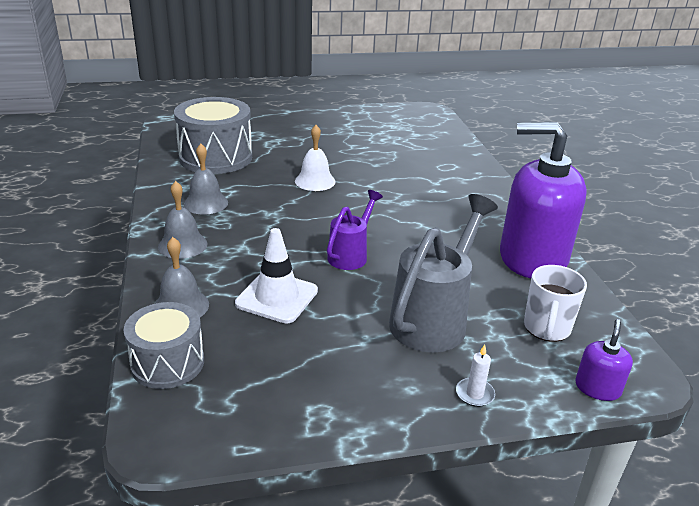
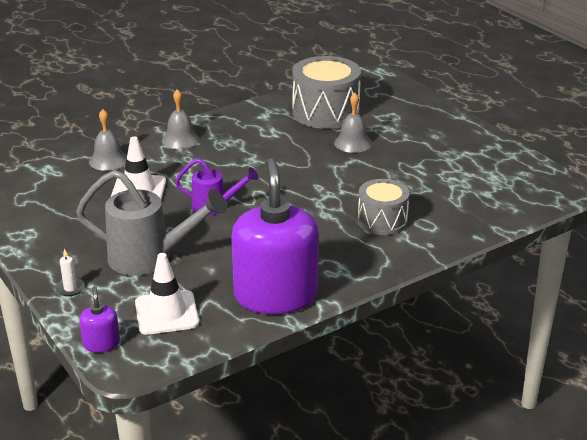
camera: 70 degrees right, 0 degrees up
(168, 363) = (50, 173): grey drum -> grey drum (382, 221)
(206, 203) = (245, 130): grey bell -> grey bell (353, 143)
(315, 181) = (325, 164): white bell -> none
(546, 328) = (166, 313): white mug -> white traffic cone
(597, 388) = (101, 343): purple soap dispenser -> purple soap dispenser turned 105 degrees counterclockwise

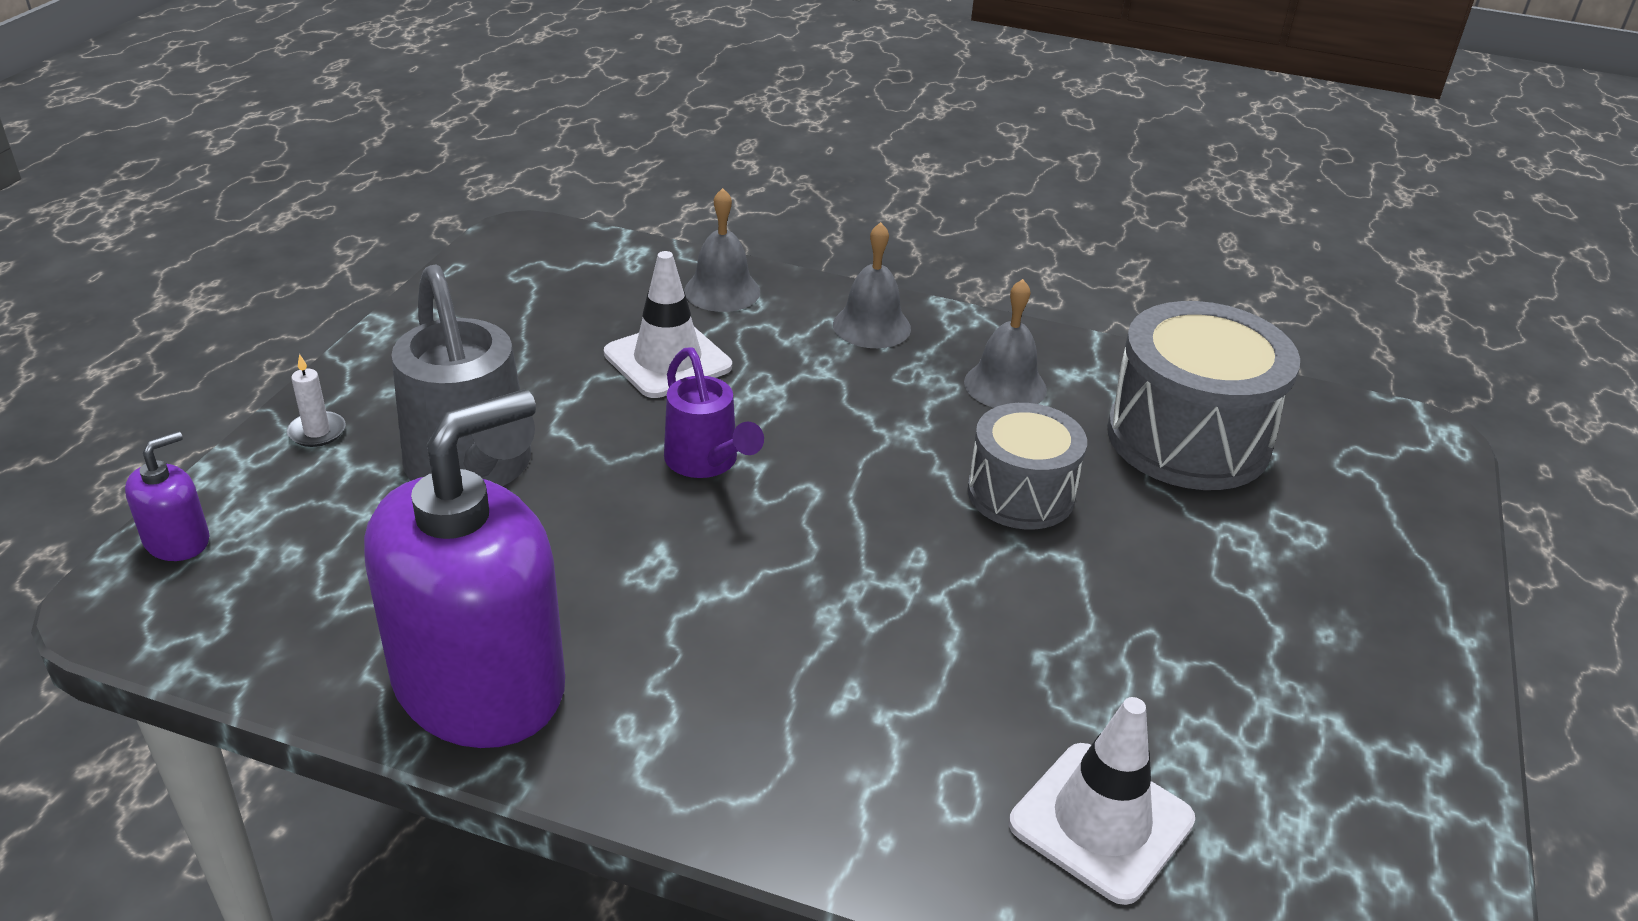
camera: 50 degrees right, 5 degrees up
(166, 313) = (319, 570): white traffic cone -> white traffic cone (1101, 822)
(353, 143) = (1130, 526): grey bell -> grey bell (1005, 385)
(382, 221) = (895, 712): grey drum -> grey drum (1020, 494)

